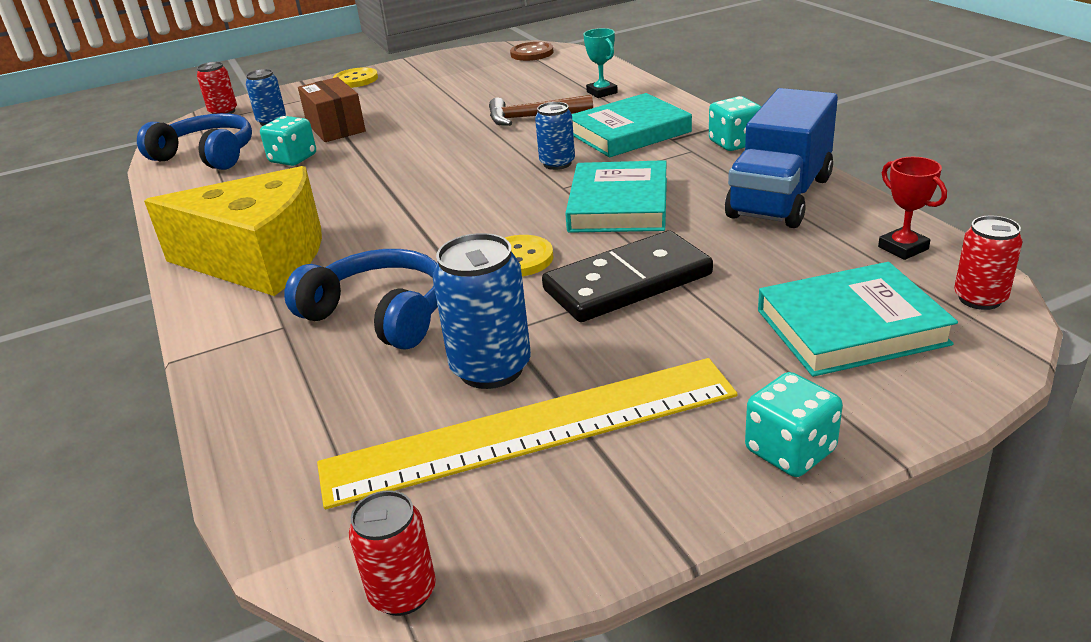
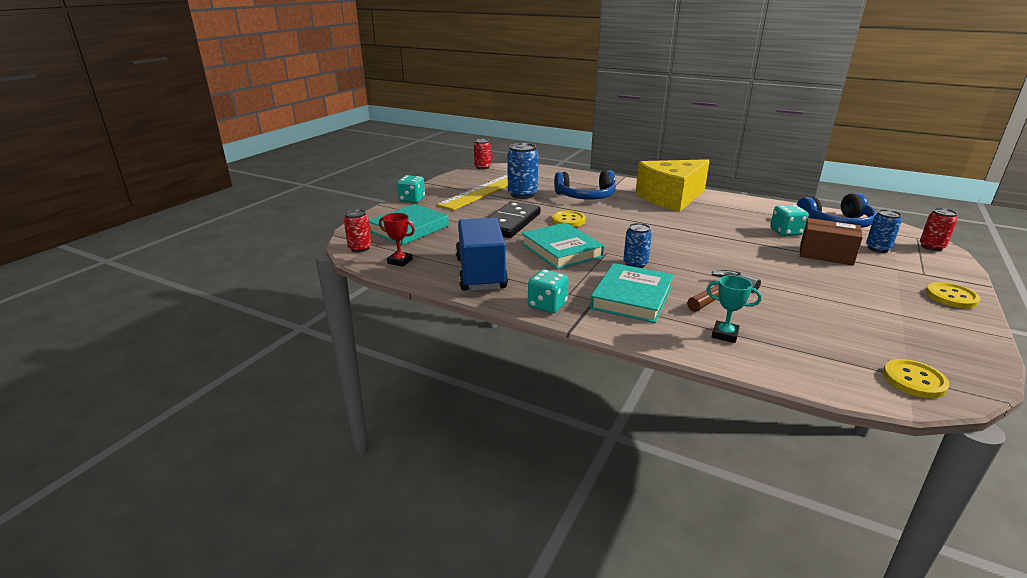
camera: 140 degrees right, 5 degrees down
(532, 53) = (914, 380): brown button -> yellow button

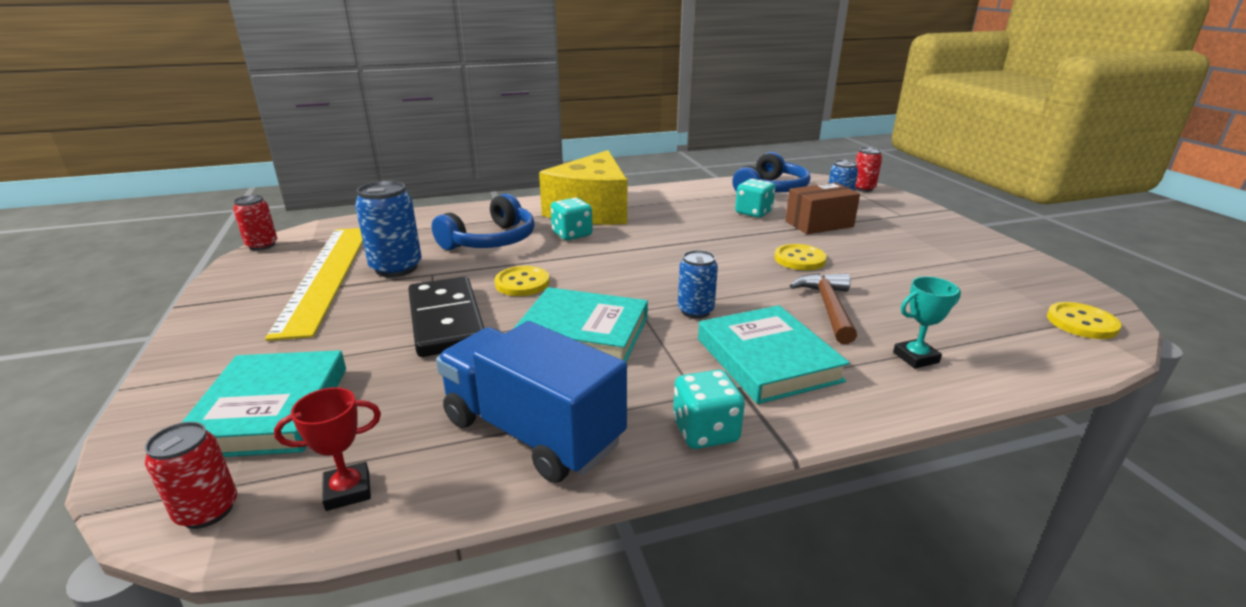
camera: 45 degrees left, 0 degrees up
(412, 200) = (194, 349): turquoise dice -> turquoise dice (572, 234)
(951, 297) = (952, 229): yellow button -> yellow button (799, 259)

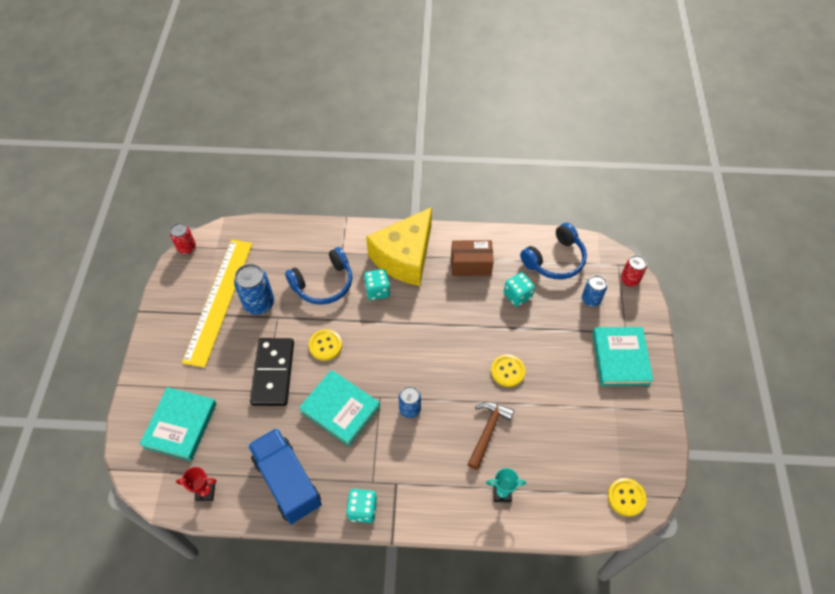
camera: 20 degrees right, 30 degrees up
(207, 511) = (154, 484): red can -> none
(767, 359) = (423, 467): turquoise book -> turquoise book (620, 358)
(819, 224) = (553, 327): brown box -> brown box (471, 265)

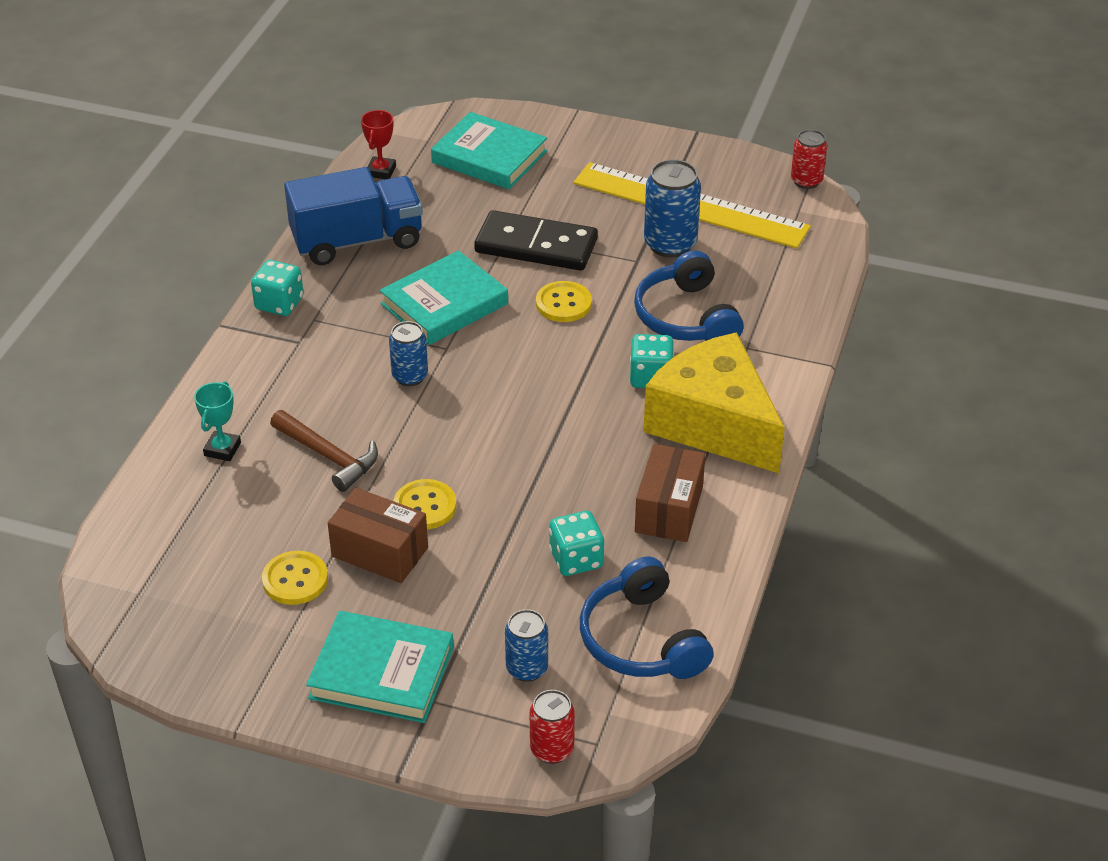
camera: 105 degrees right, 15 degrees down
(547, 383) = (379, 552): none -> brown box
(626, 497) = (132, 595): yellow button -> yellow button (295, 580)

